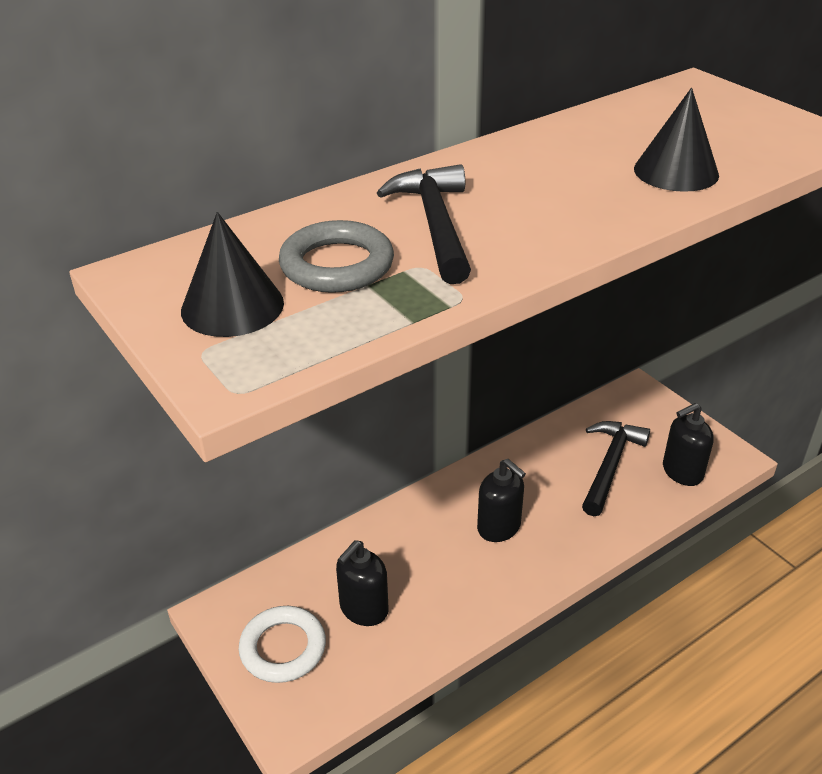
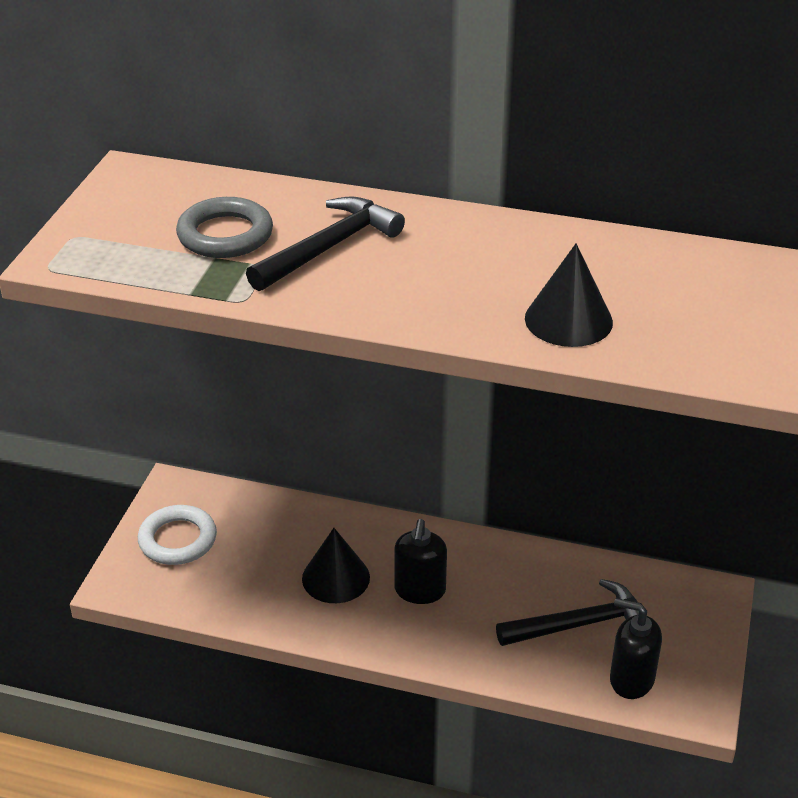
camera: 50 degrees right, 0 degrees up
(232, 306) = (132, 222): black cone -> black cone (336, 578)
(363, 609) = (253, 560): black soap dispenser -> none

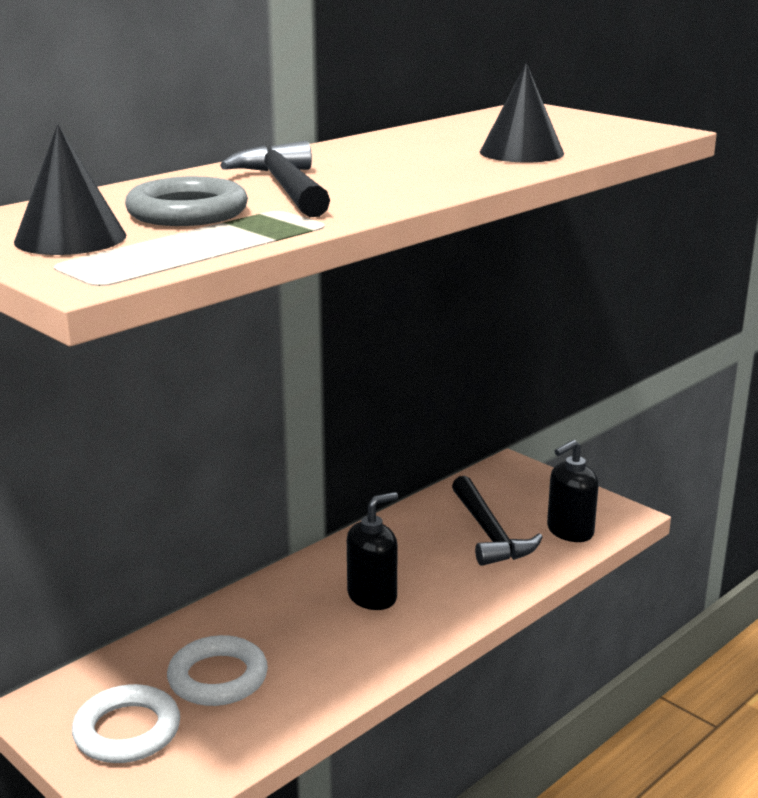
camera: 60 degrees left, 15 degrees down
(260, 554) = (218, 677): none -> white ring
(336, 578) = (305, 639): black cone -> black cone (70, 238)
(420, 591) = (372, 596): black soap dispenser -> black soap dispenser turned 75 degrees counterclockwise
(579, 624) = (489, 532): black hammer -> black hammer turned 150 degrees clockwise

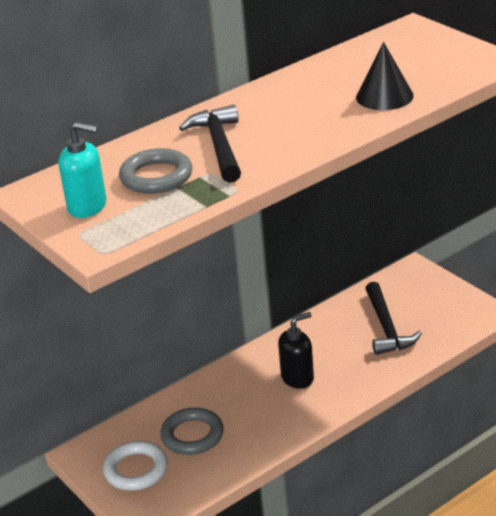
camera: 10 degrees right, 10 degrees up
(70, 238) = (87, 206): black cone -> turquoise soap dispenser
(218, 677) = (192, 435): white ring -> grey ring
(569, 531) = (444, 327): black soap dispenser -> none

